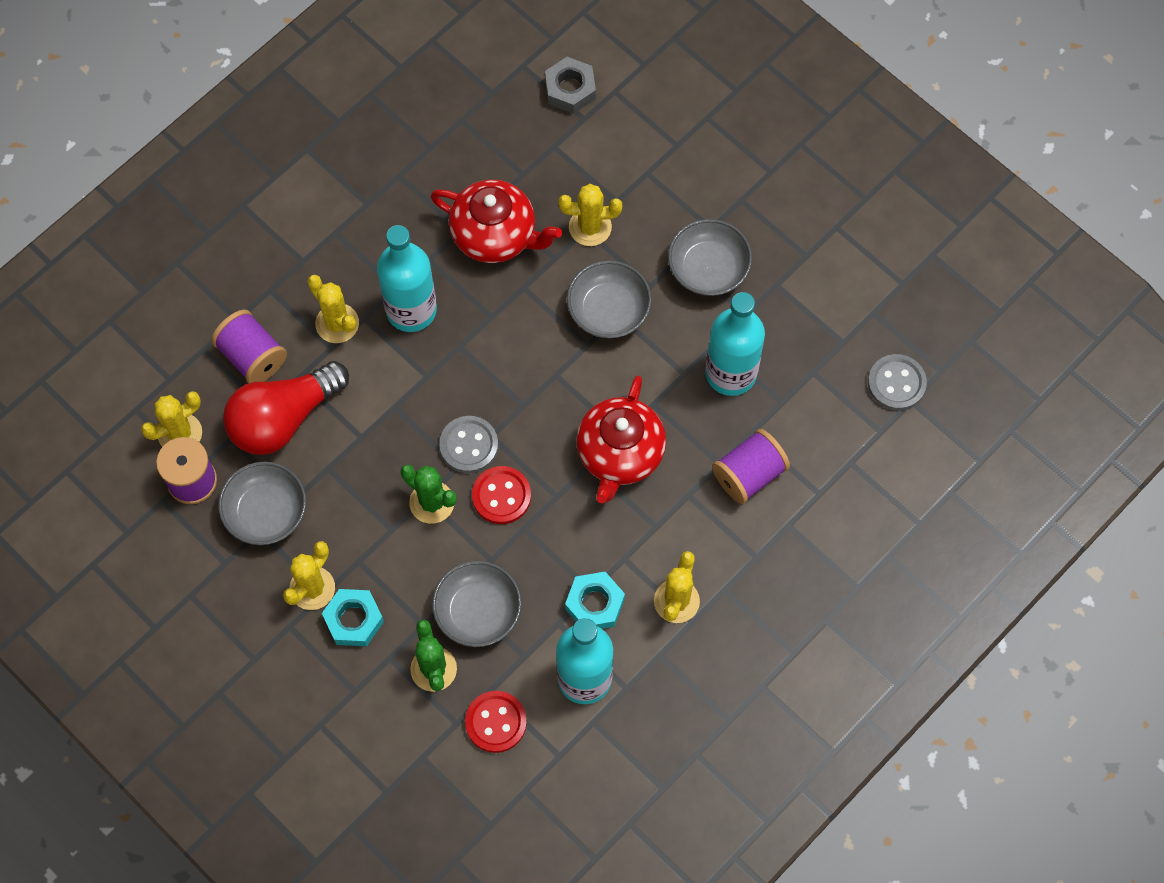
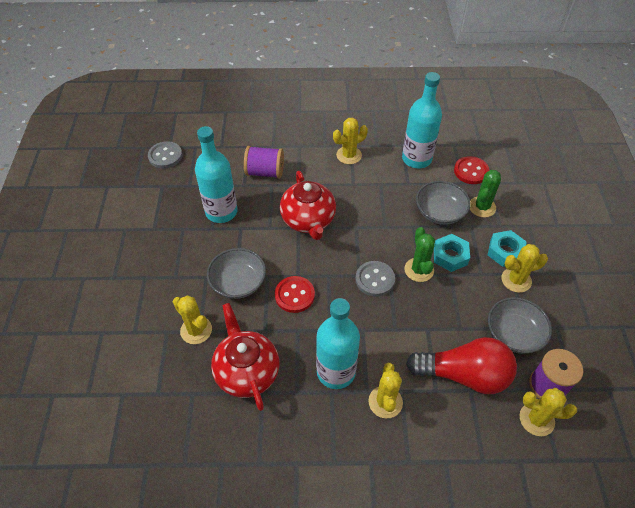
camera: 135 degrees left, 15 degrees down
(252, 356) = (454, 427): purple spool -> none
(501, 496) = (381, 246): red button -> red button (294, 295)
(570, 89) = (106, 420): grey nut -> none
(594, 604) = (384, 178): turquoise nut -> turquoise nut (450, 256)
(620, 454) = (308, 220): red teapot -> red teapot turned 105 degrees clockwise
(708, 268) = (171, 260): grey bowl -> none

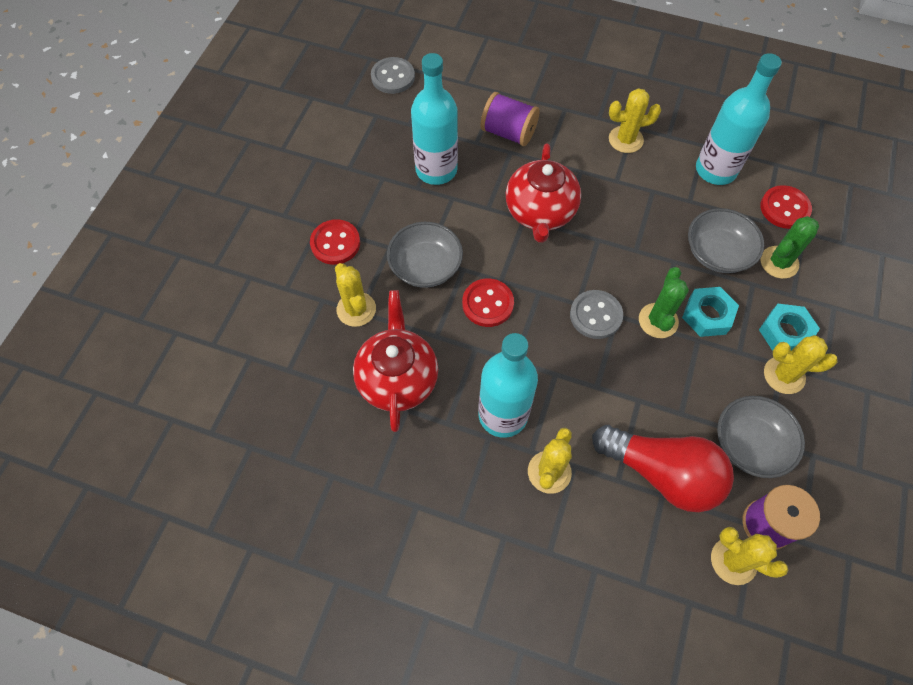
camera: 20 degrees right, 10 degrees up
(162, 286) = (335, 243): none -> red button

